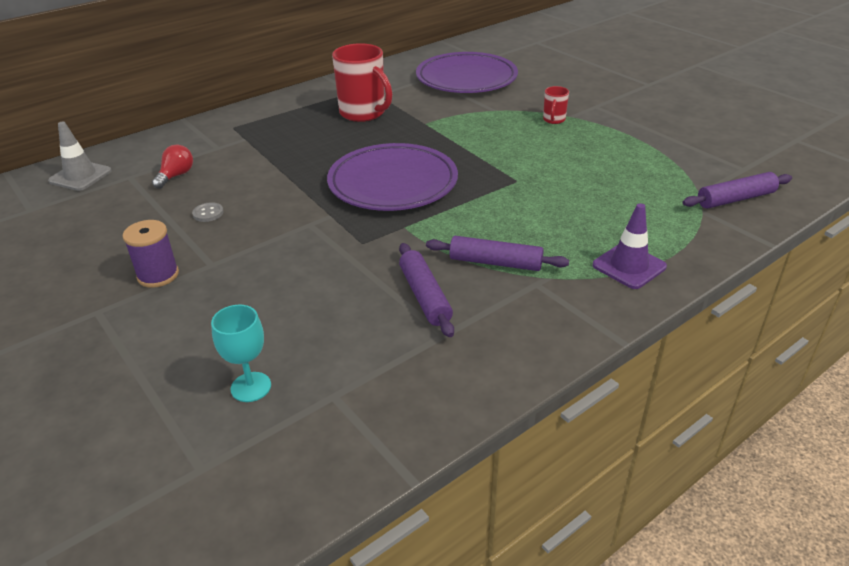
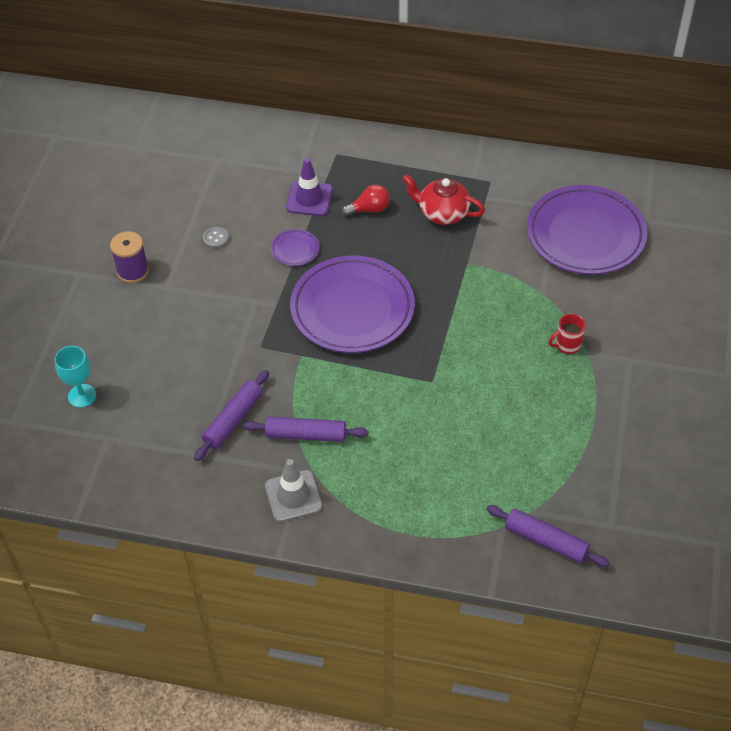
camera: 50 degrees right, 15 degrees up
(80, 176) = (192, 134): grey traffic cone -> grey traffic cone (293, 496)
(176, 176) = (241, 182): red light bulb -> red light bulb (369, 209)
(290, 182) = (295, 250): none -> purple plate
(364, 113) = (442, 213): red mug -> red teapot
(495, 262) = (306, 435): purple rolling pin -> purple rolling pin turned 60 degrees counterclockwise
(629, 266) = (373, 515): purple traffic cone -> purple traffic cone (309, 199)

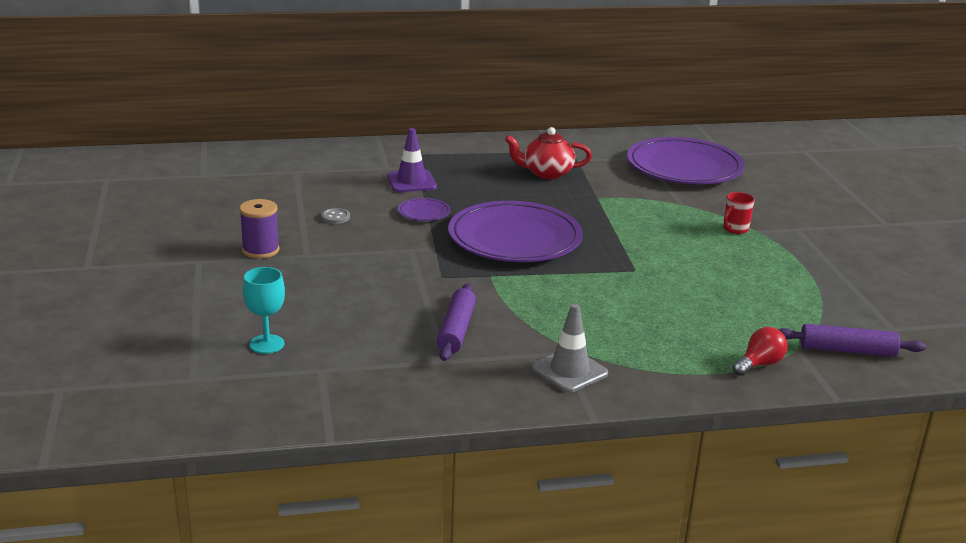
camera: 25 degrees left, 25 degrees down
(306, 435) = (543, 326): purple rolling pin -> none
(369, 209) = (475, 180): red light bulb -> red light bulb (759, 364)

